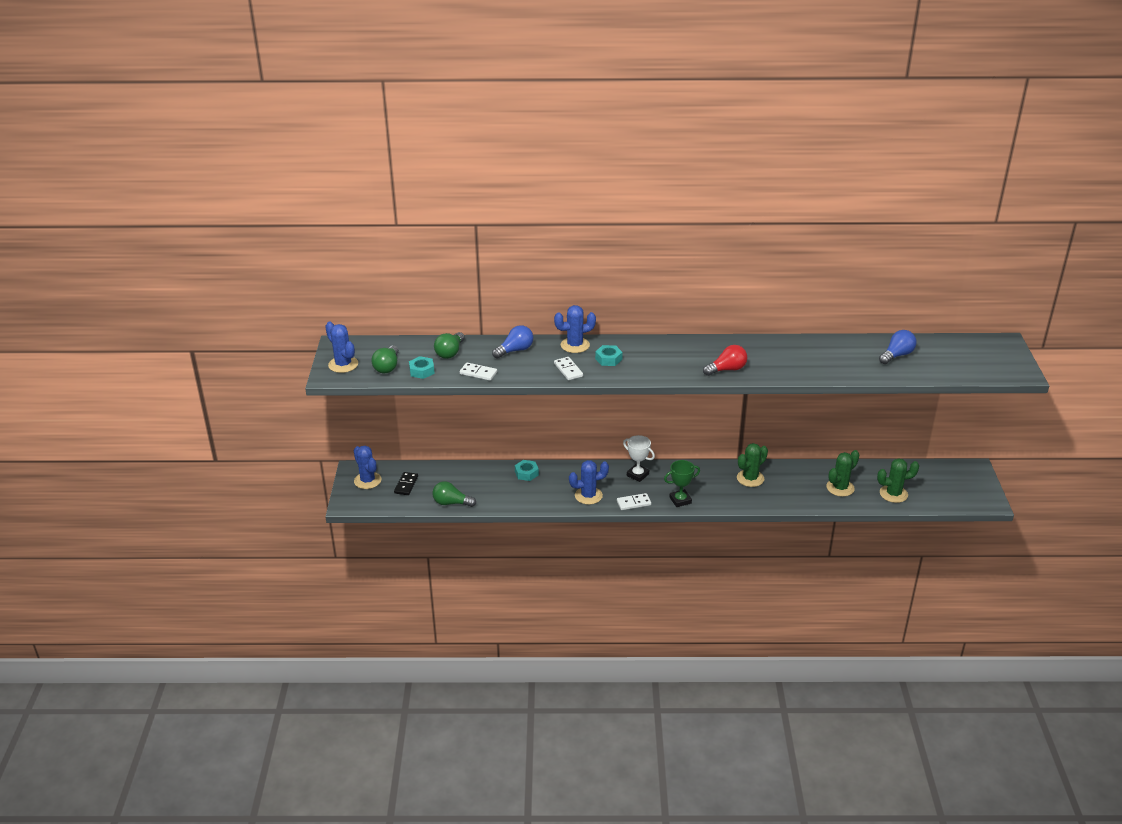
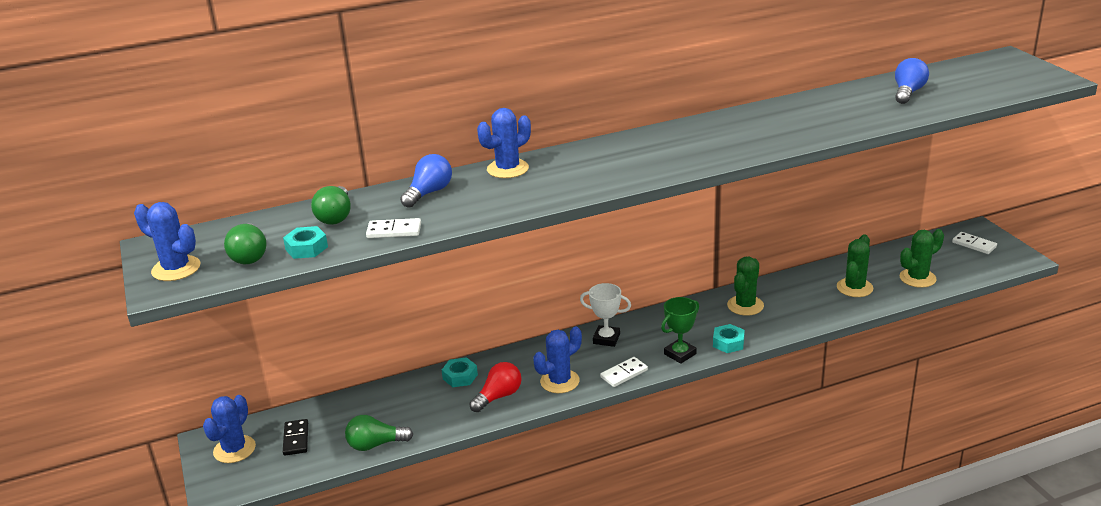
camera: 20 degrees left, 5 degrees down
(367, 480) = (234, 449): blue cactus -> blue cactus turned 75 degrees clockwise
(568, 370) = (520, 198): white domino -> white domino (974, 245)
(608, 359) = (565, 174): turquoise nut -> turquoise nut (728, 343)
(727, 369) = (726, 150): red light bulb -> red light bulb (498, 396)

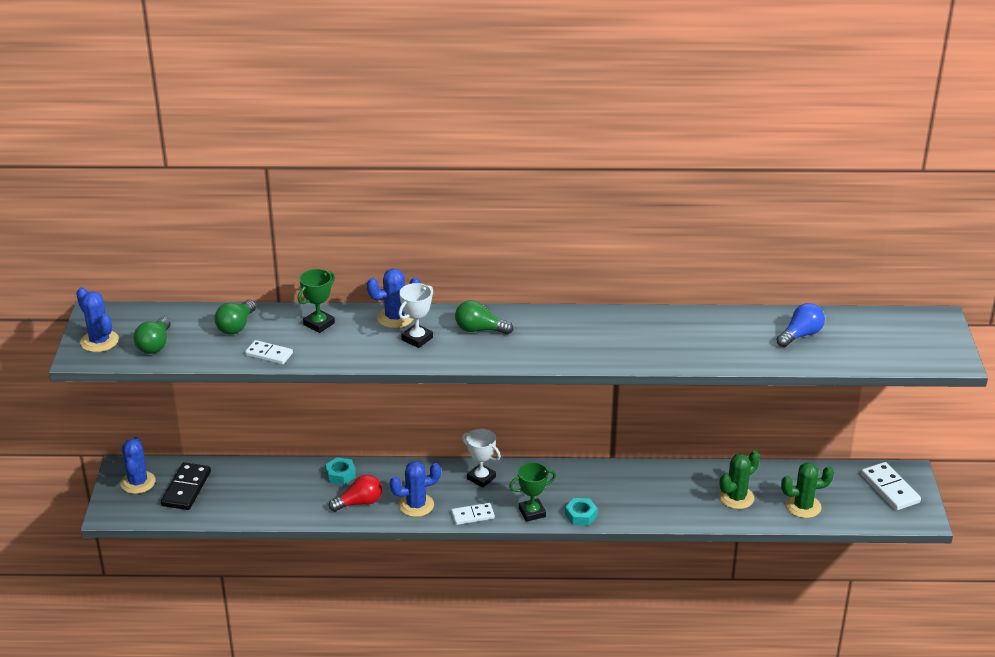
camera: 20 degrees right, 5 degrees up
(234, 449) = (138, 482): blue cactus -> blue cactus turned 45 degrees counterclockwise
(296, 439) = (186, 489): black domino -> black domino, size x1.54
(306, 248) = (198, 351): turquoise nut -> none
(375, 444) = (241, 513): green light bulb -> green light bulb (479, 330)
(429, 193) = (319, 324): blue light bulb -> green trophy
(547, 180) = (417, 339): none -> white trophy
(745, 305) = (623, 484): green cactus -> none
(974, 245) = (890, 489): white domino -> white domino, size x1.54

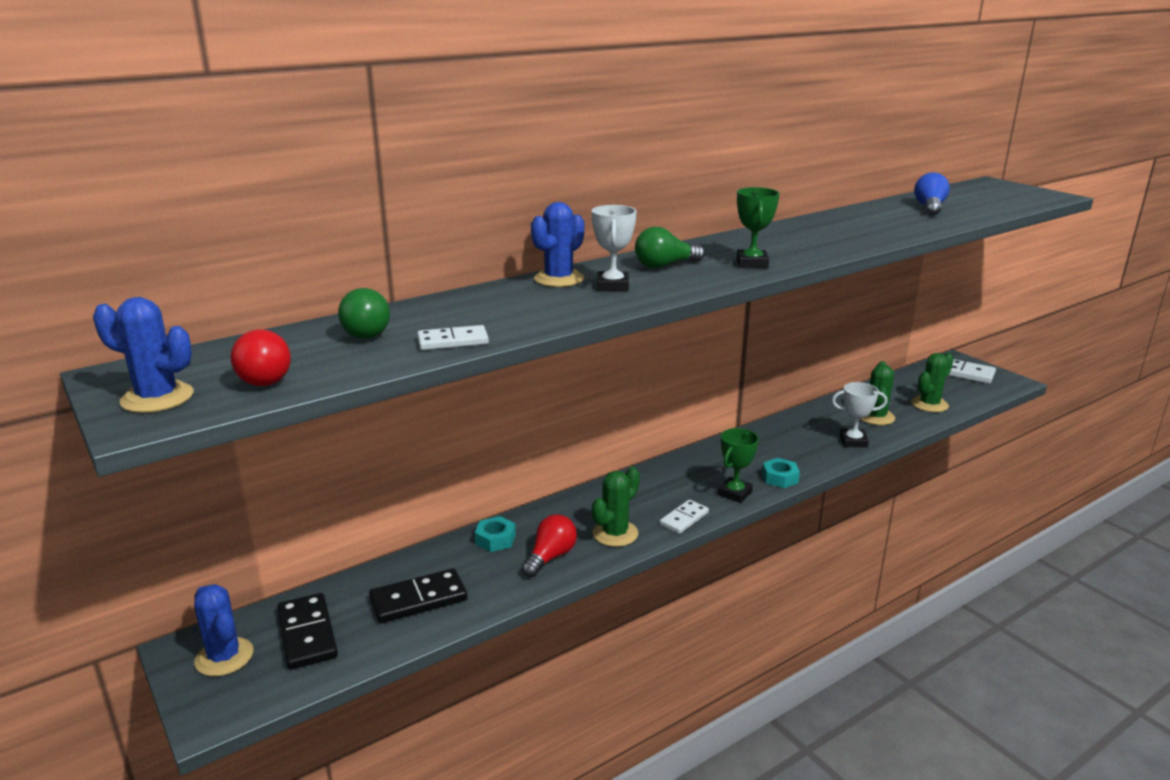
camera: 35 degrees left, 10 degrees down
(155, 345) = (263, 377): green light bulb -> red light bulb
(259, 495) = (418, 599): none -> black domino
(319, 324) = (476, 304): green trophy -> green trophy (752, 263)
(416, 505) = (615, 533): blue cactus -> green cactus
(481, 478) = (647, 485): white trophy -> white trophy (853, 441)

